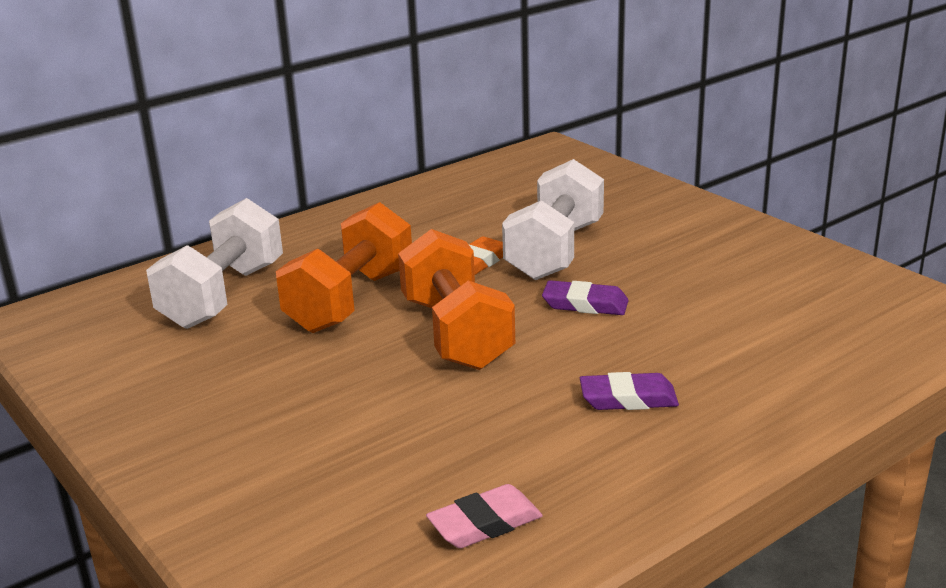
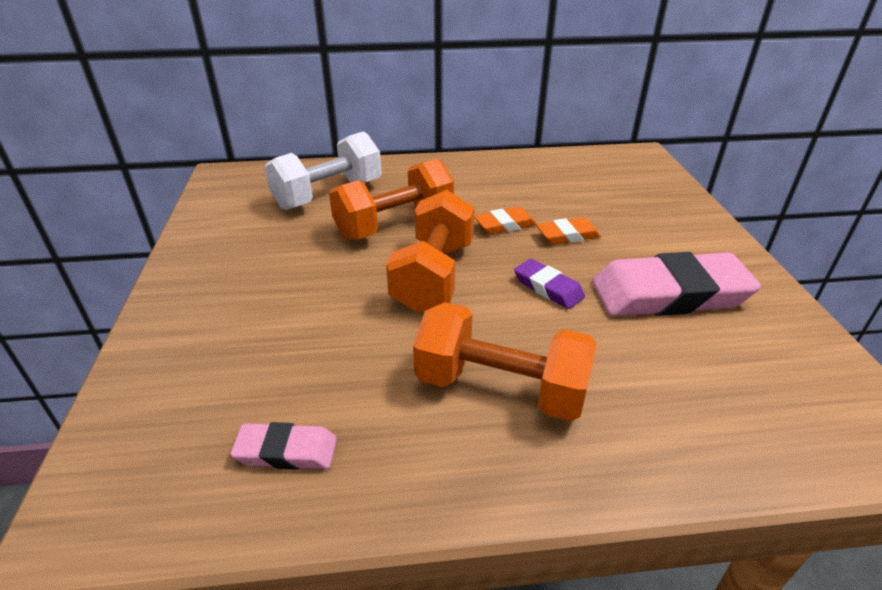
camera: 30 degrees right, 10 degrees up
(555, 251) = (567, 235): white dumbbell -> orange eraser
(628, 398) = (500, 388): purple eraser -> orange dumbbell
(700, 271) = (669, 294): none -> pink eraser

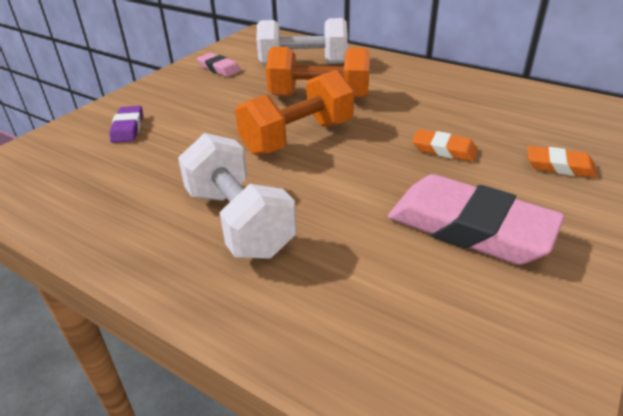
camera: 40 degrees right, 0 degrees up
(286, 451) = (87, 192): pink eraser -> pink eraser (219, 68)
(500, 388) = (239, 222): orange dumbbell -> white dumbbell
(505, 225) = (401, 124): orange eraser -> orange eraser (559, 166)
(548, 288) = (368, 178): purple eraser -> purple eraser (127, 128)

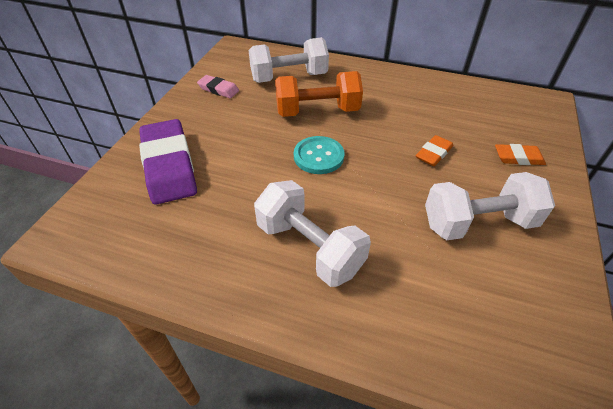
camera: 15 degrees left, 10 degrees up
(127, 128) = (169, 165): purple eraser -> purple eraser, size x2.05
(298, 137) = (318, 156): orange dumbbell -> turquoise button
(444, 150) = (433, 153): orange eraser -> orange eraser turned 60 degrees counterclockwise
(469, 227) = (478, 223): pink eraser -> white dumbbell

